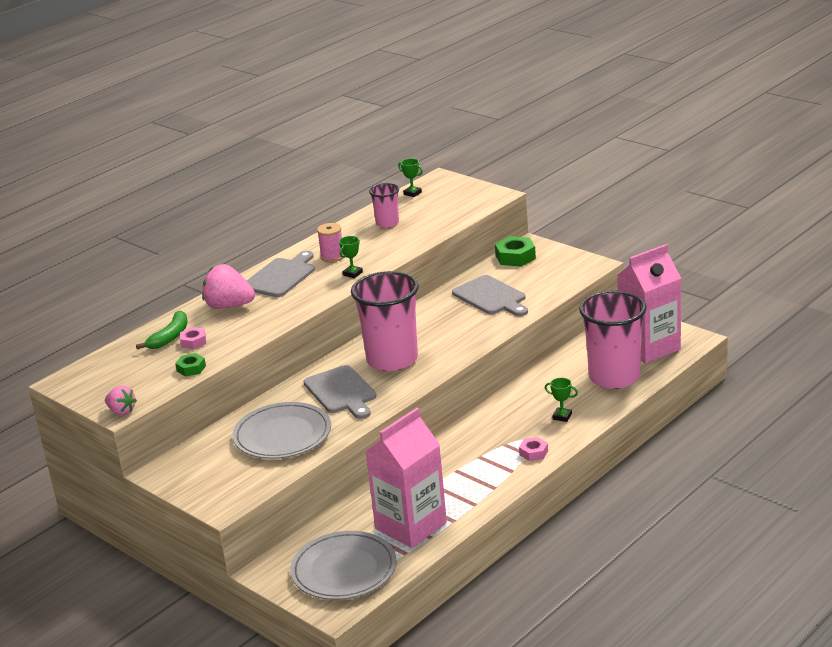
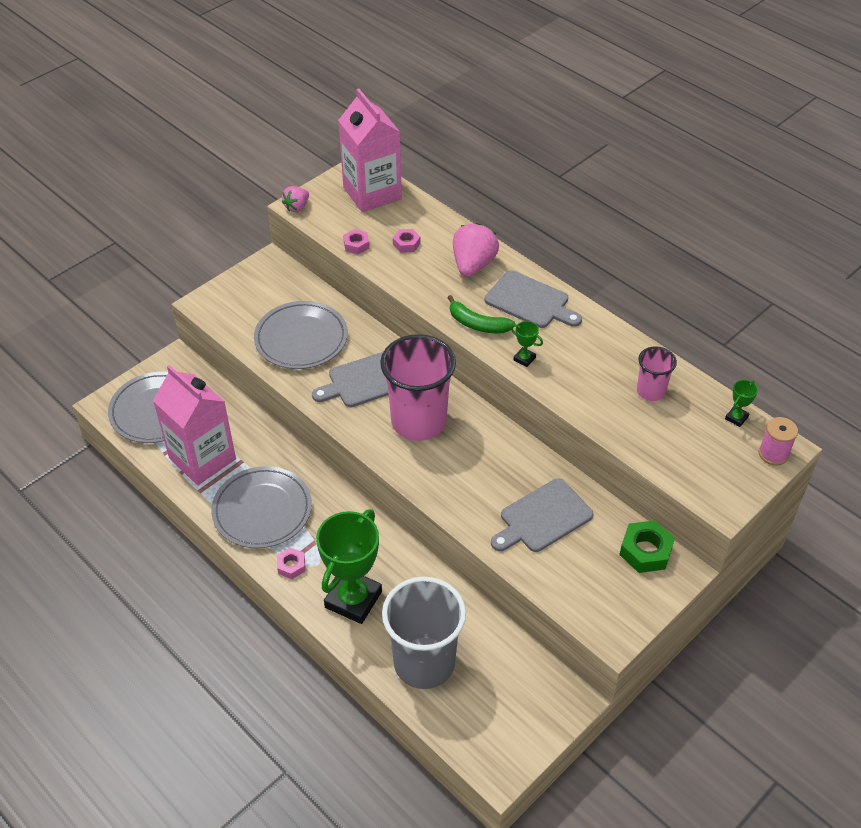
camera: 90 degrees right, 20 degrees up
(170, 337) = (421, 228): green banana -> green banana (477, 324)
(191, 368) = (356, 245): green nut -> pink nut
(332, 257) = (569, 342): pink spool -> pink spool (773, 454)
(472, 478) = (262, 510): none -> grey plate
(562, 416) = (353, 599): green trophy -> green trophy, size x2.48
(614, 377) = (424, 663): pink cup -> grey cup
(649, 348) = (486, 713): pink carton -> pink carton (372, 193)

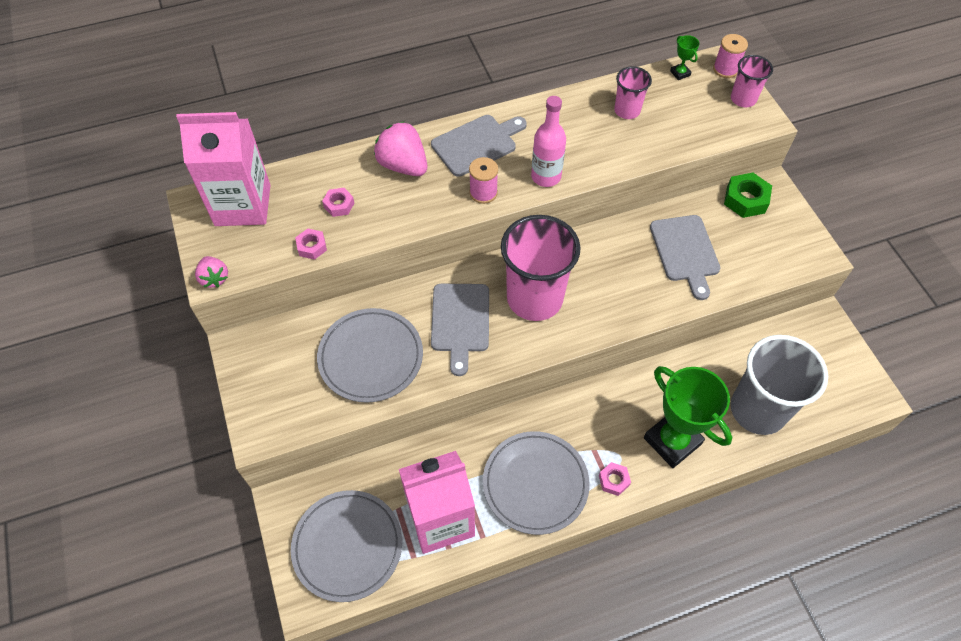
camera: 65 degrees left, 10 degrees up
(477, 324) = (483, 193): green banana -> pink spool
(524, 359) = (546, 176): green trophy -> pink bottle
(740, 479) = (743, 99): none -> pink cup

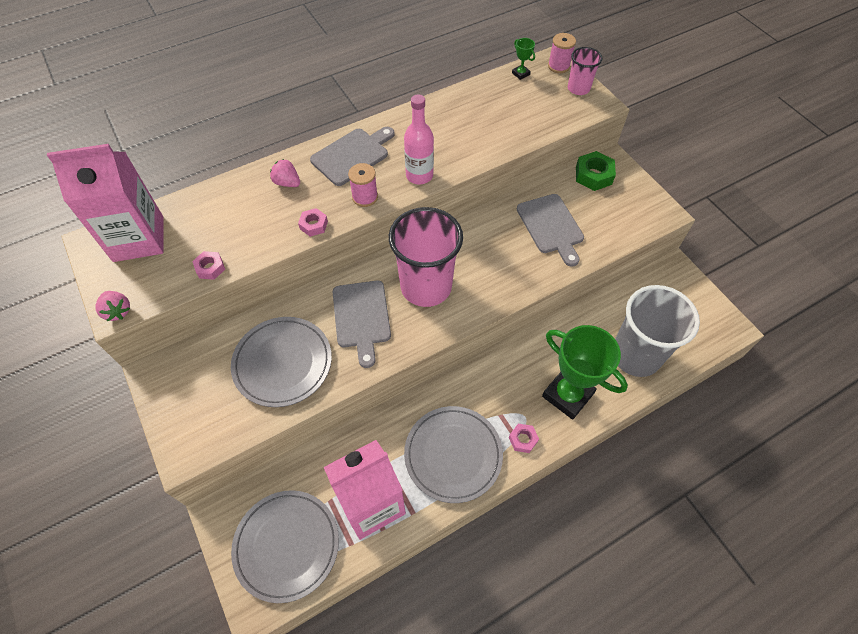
camera: 10 degrees left, 0 degrees up
(339, 205) = (231, 226): pink nut -> pink nut (313, 225)
(403, 165) = (287, 183): pink strawberry -> pink strawberry, size x0.58
(627, 110) = (481, 110): pink cup -> none

